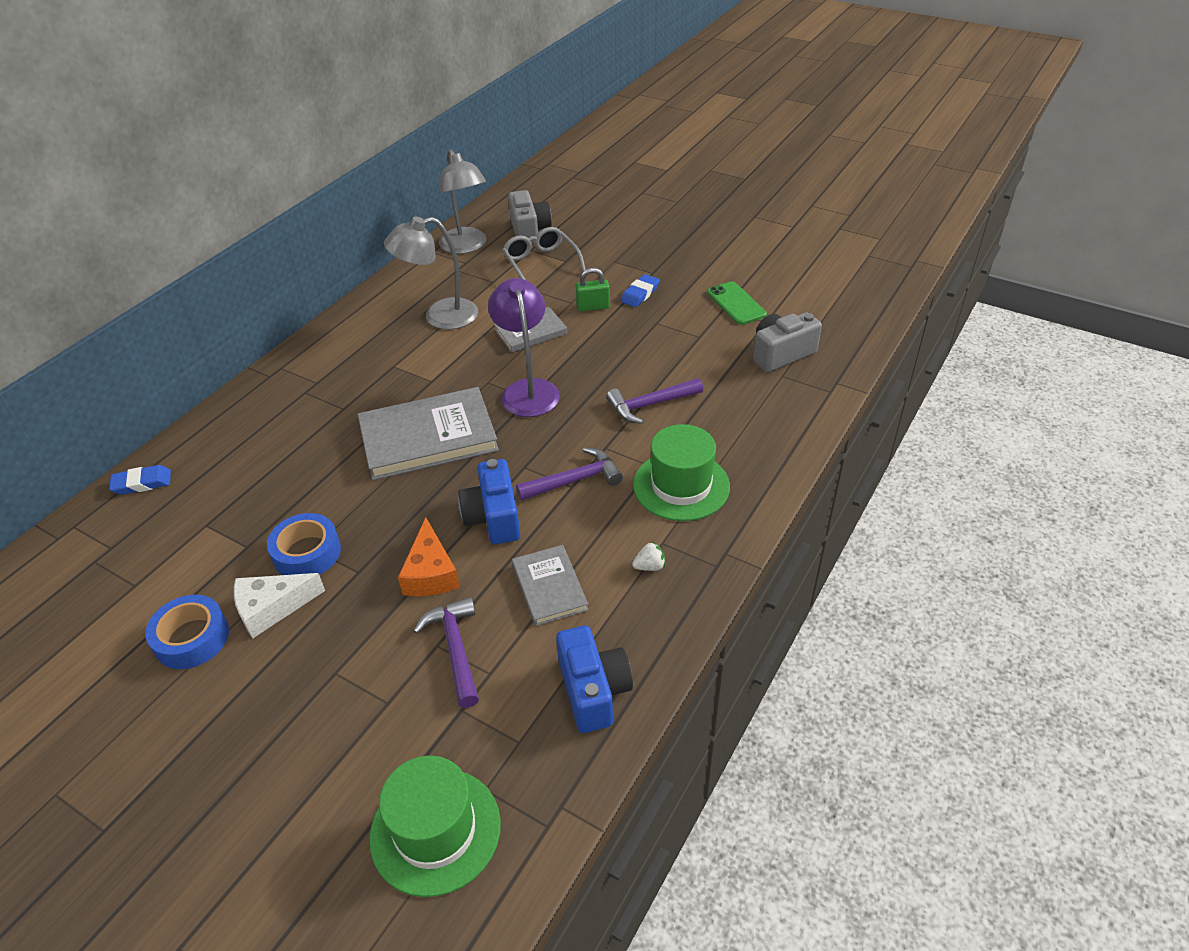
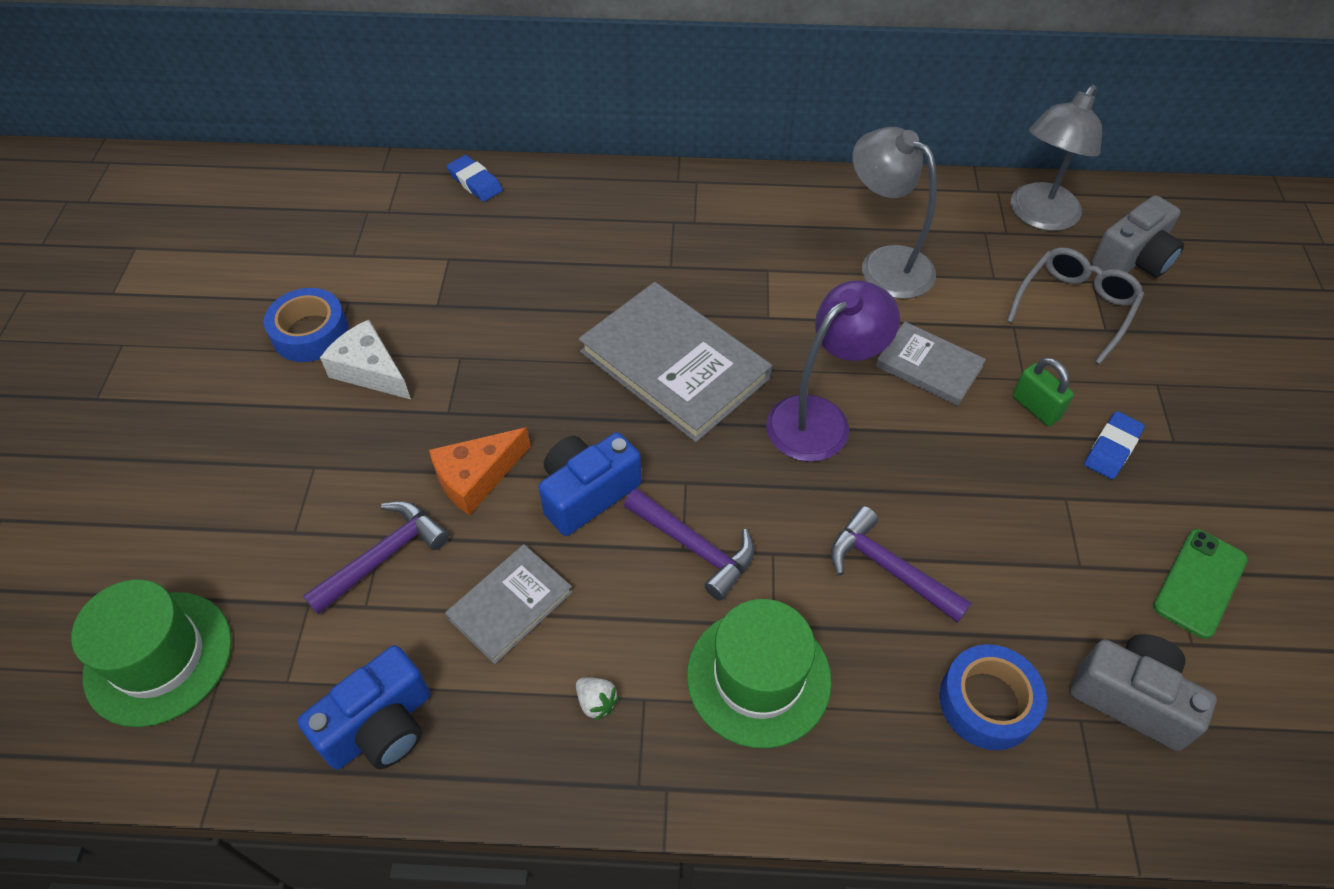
camera: 60 degrees right, 10 degrees up
(307, 553) = (452, 356): blue tape -> blue tape (987, 702)
(640, 294) = (1111, 448): blue eraser -> blue eraser turned 60 degrees counterclockwise

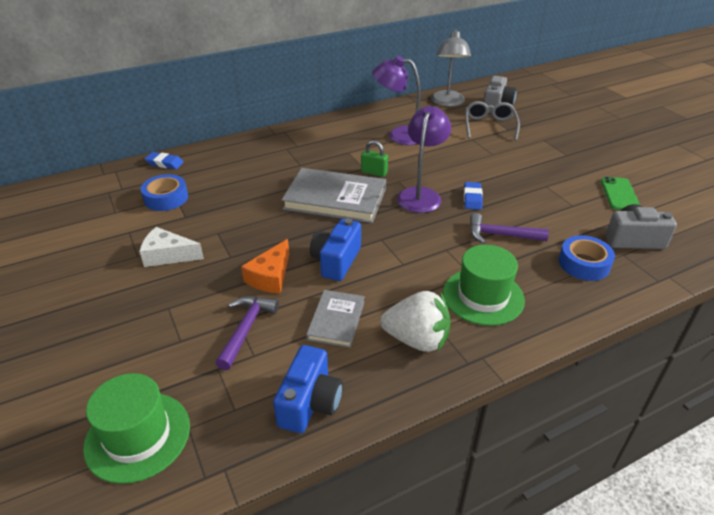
camera: 30 degrees left, 15 degrees down
(310, 333) = (115, 252): blue tape -> blue tape (166, 198)
(596, 702) = (417, 339): white strawberry -> white strawberry, size x2.49
(695, 548) = (408, 261): purple hammer -> none
(884, 264) = (399, 135): grey lamp -> purple lamp
(929, 366) = (450, 162): grey book -> none
(1035, 407) = (506, 162): green padlock -> green padlock (374, 172)
(1111, 448) = (547, 165): blue eraser -> blue eraser (472, 198)

